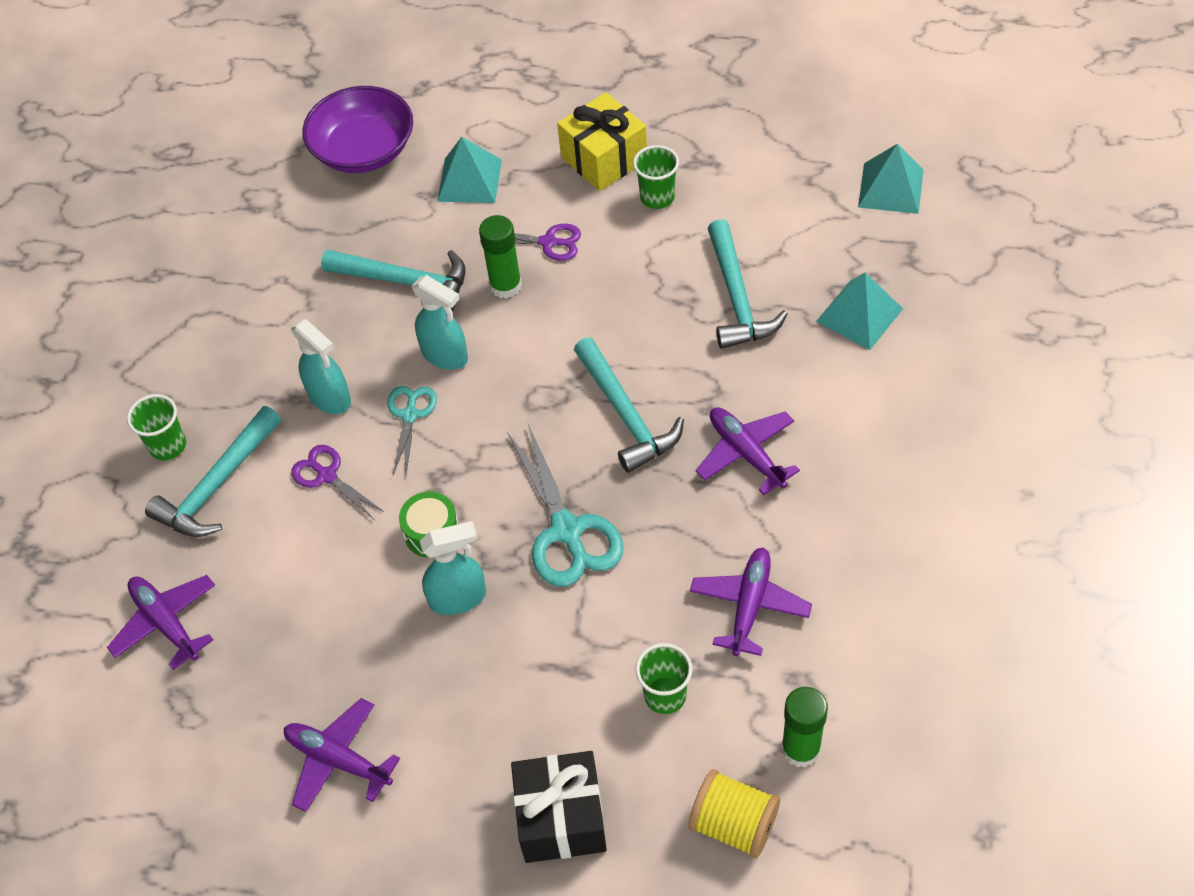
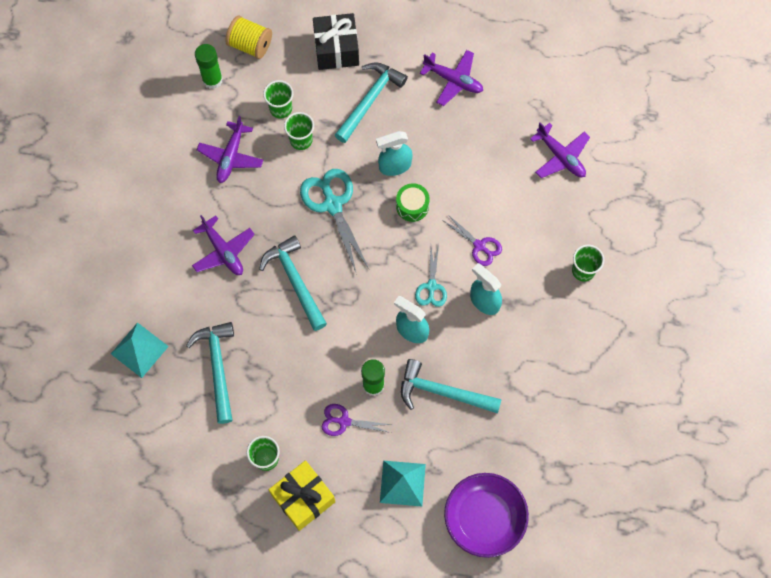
camera: 175 degrees right, 15 degrees up
(217, 485) = (546, 242): turquoise hammer -> turquoise hammer (370, 100)
(625, 638) = (301, 140): none -> green cup
(891, 188) = (100, 458): turquoise pyramid -> none

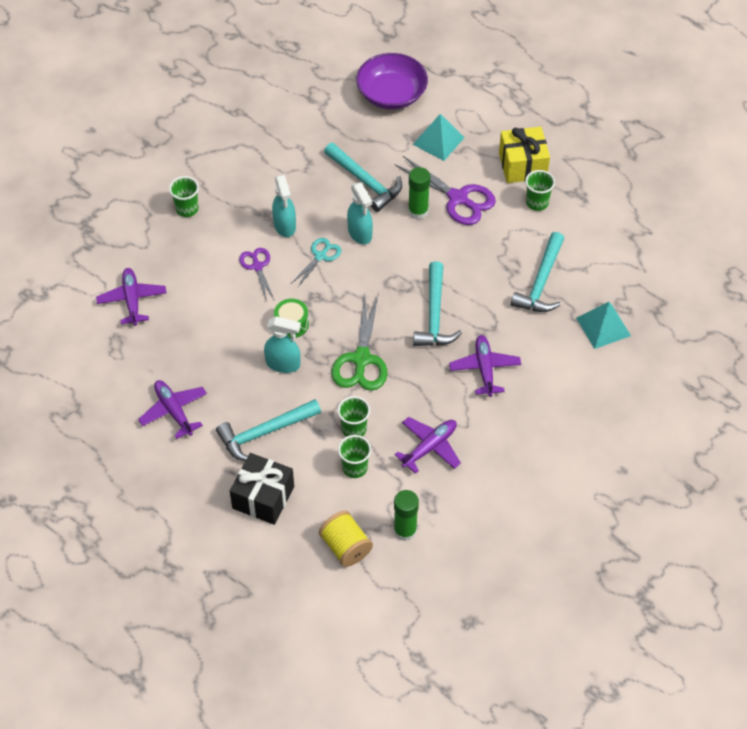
camera: 150 degrees left, 15 degrees down
(332, 204) = (361, 359): turquoise scissors -> green scissors
(344, 421) = (458, 198): purple scissors -> purple scissors, size x1.72

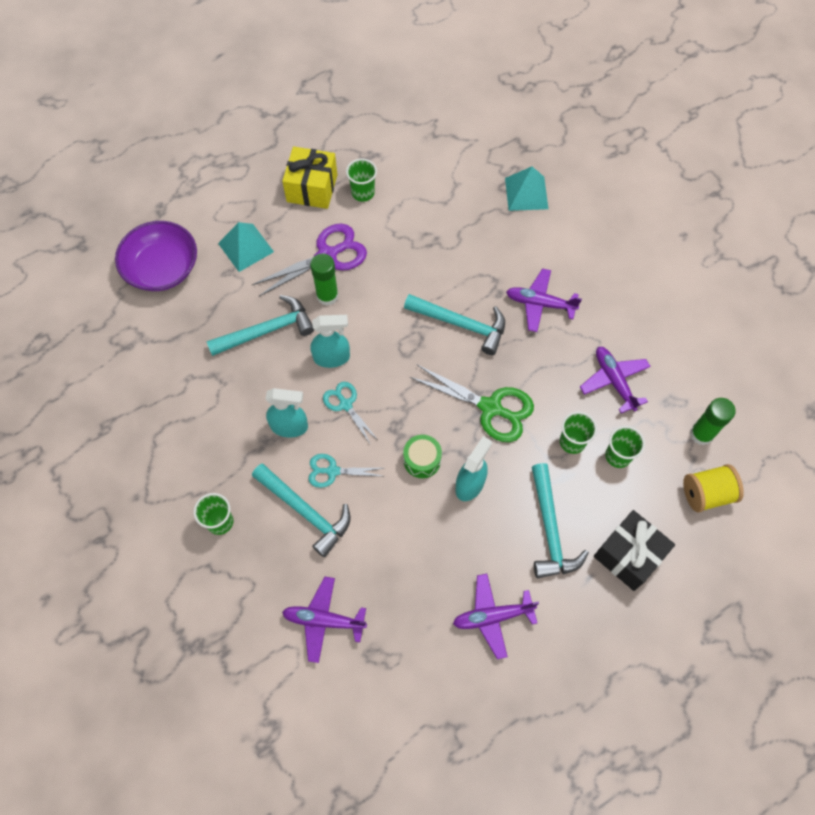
camera: 70 degrees left, 10 degrees up
(257, 266) = (332, 471): purple scissors -> turquoise scissors
(541, 282) = (458, 223): turquoise hammer -> turquoise hammer (305, 511)

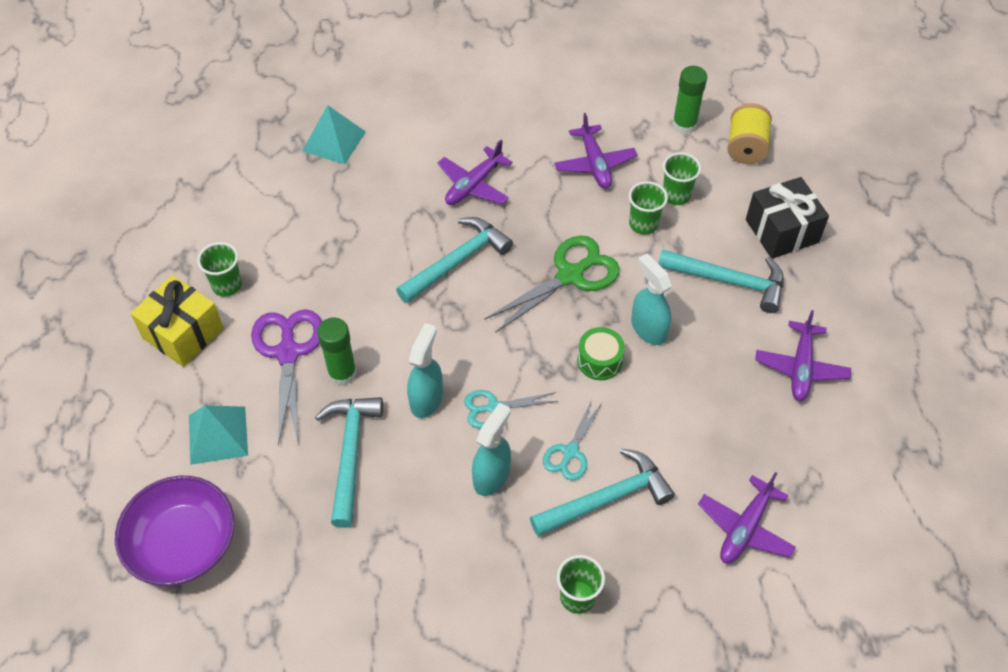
camera: 65 degrees left, 10 degrees down
(614, 381) = (594, 164): purple plane -> purple plane turned 105 degrees counterclockwise

